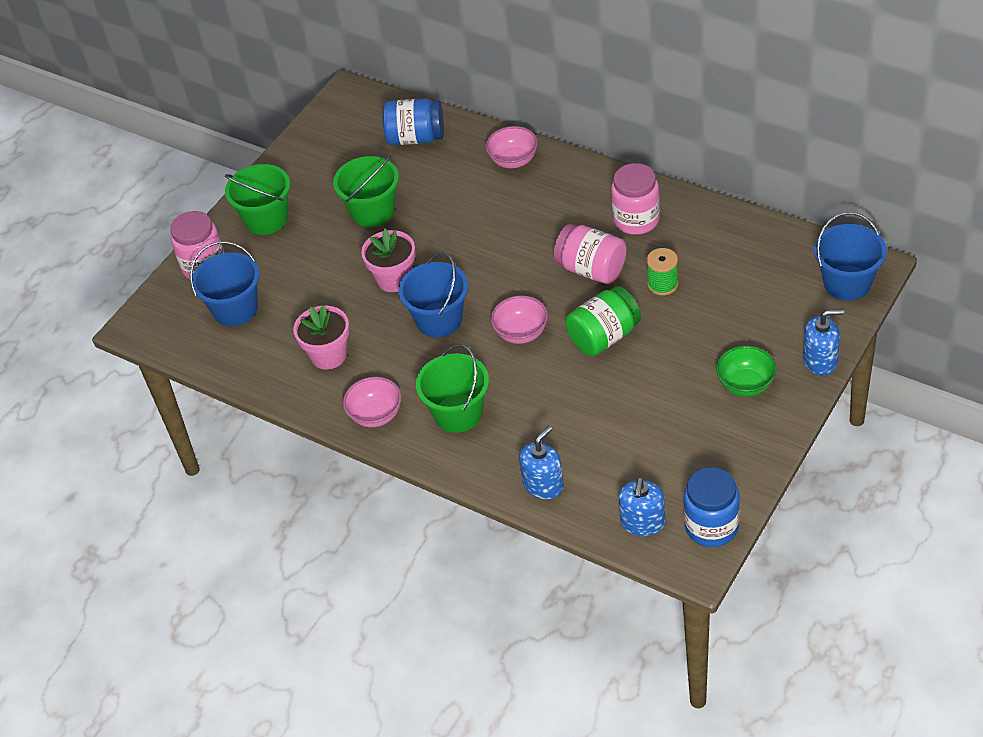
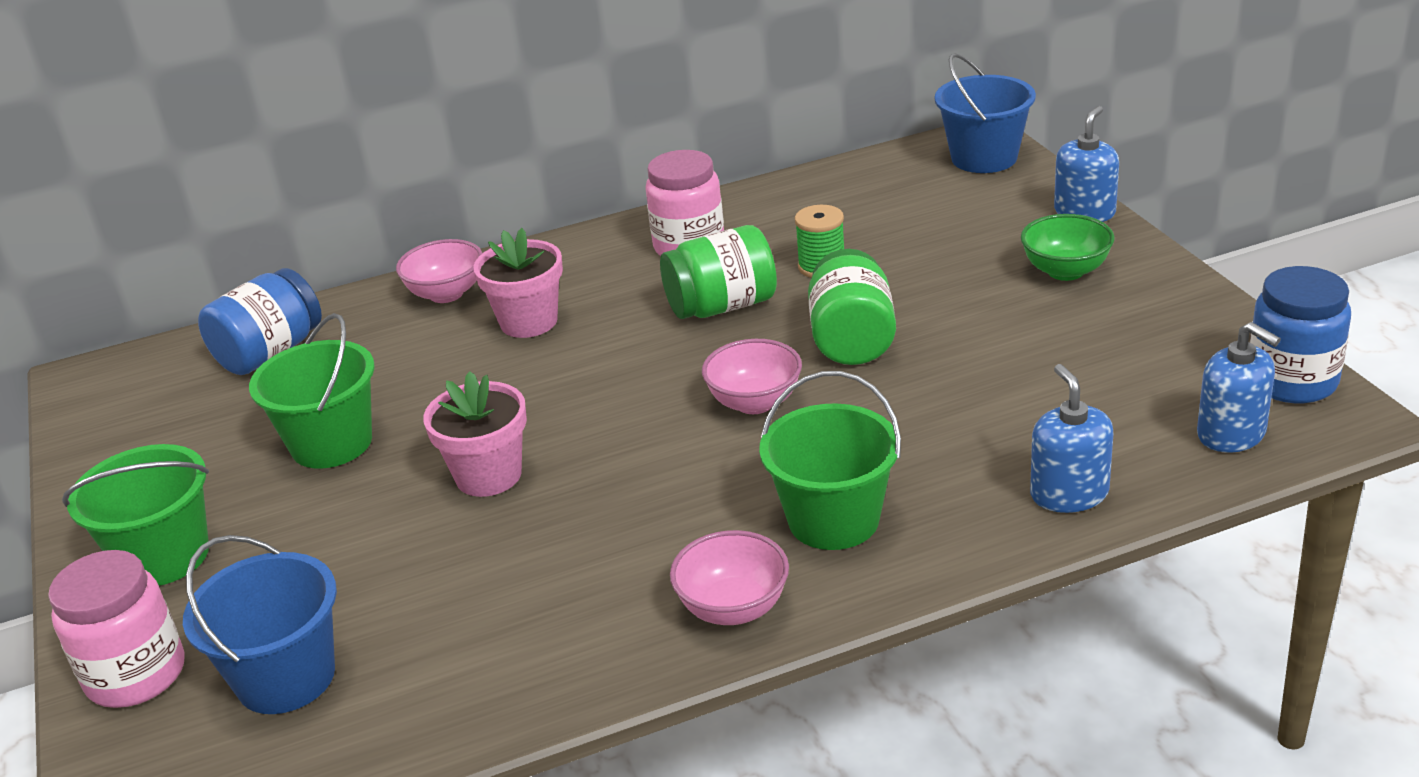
camera: 55 degrees left, 15 degrees down
(328, 355) = (540, 608): pink flower pot -> pink flower pot (529, 322)
(439, 320) = (627, 465): blue bucket -> none
(591, 269) = (722, 306): pink jar -> green jar

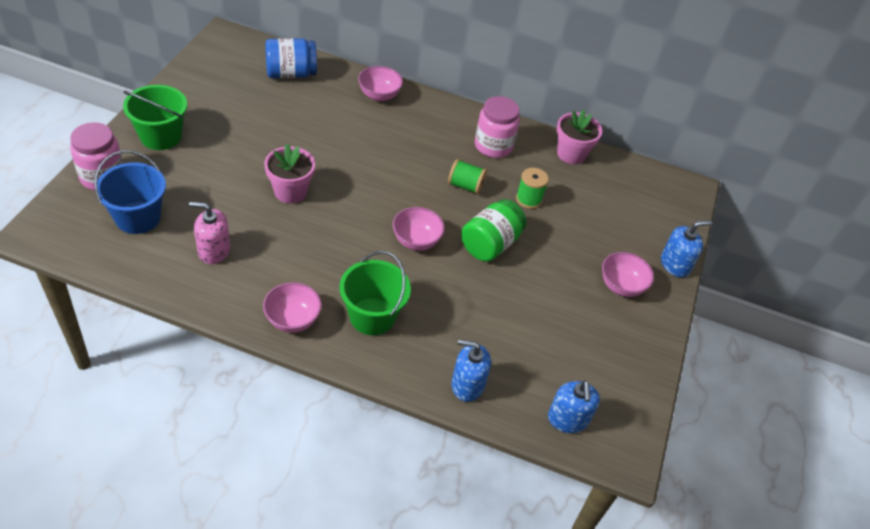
camera: 30 degrees right, 15 degrees up
(331, 443) = (261, 132): green bucket -> none
(481, 623) = (214, 250): none -> pink soap dispenser
(529, 322) = (389, 133): pink flower pot -> pink flower pot (571, 154)
(722, 306) = (465, 186): green jar -> green spool
(984, 158) = (675, 200): blue bucket -> none
(1065, 271) = (621, 286): green bowl -> pink bowl
(1069, 493) = (467, 385): blue soap dispenser -> blue soap dispenser turned 105 degrees counterclockwise
(1291, 381) = (630, 420): blue jar -> none

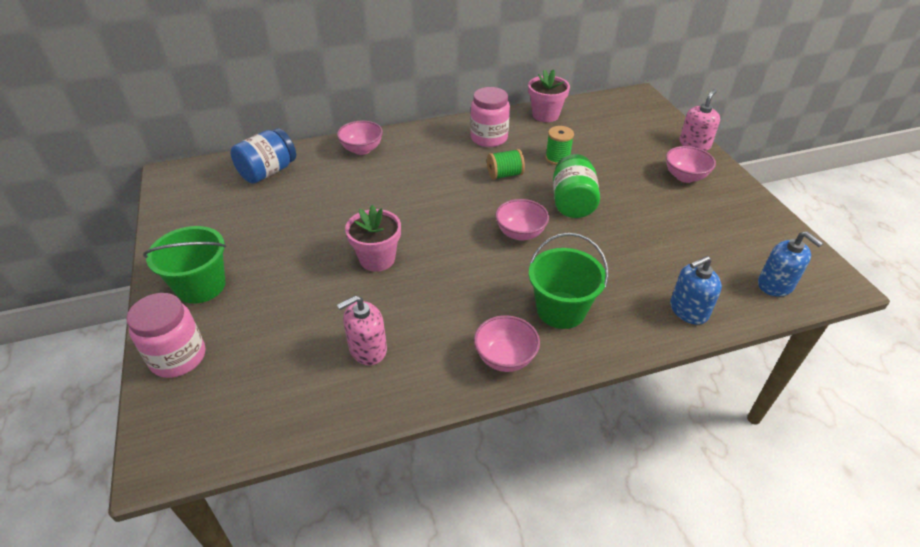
camera: 30 degrees left, 5 degrees down
(138, 217) = (259, 370): blue bucket -> none
(675, 264) = (694, 144): blue soap dispenser -> pink soap dispenser

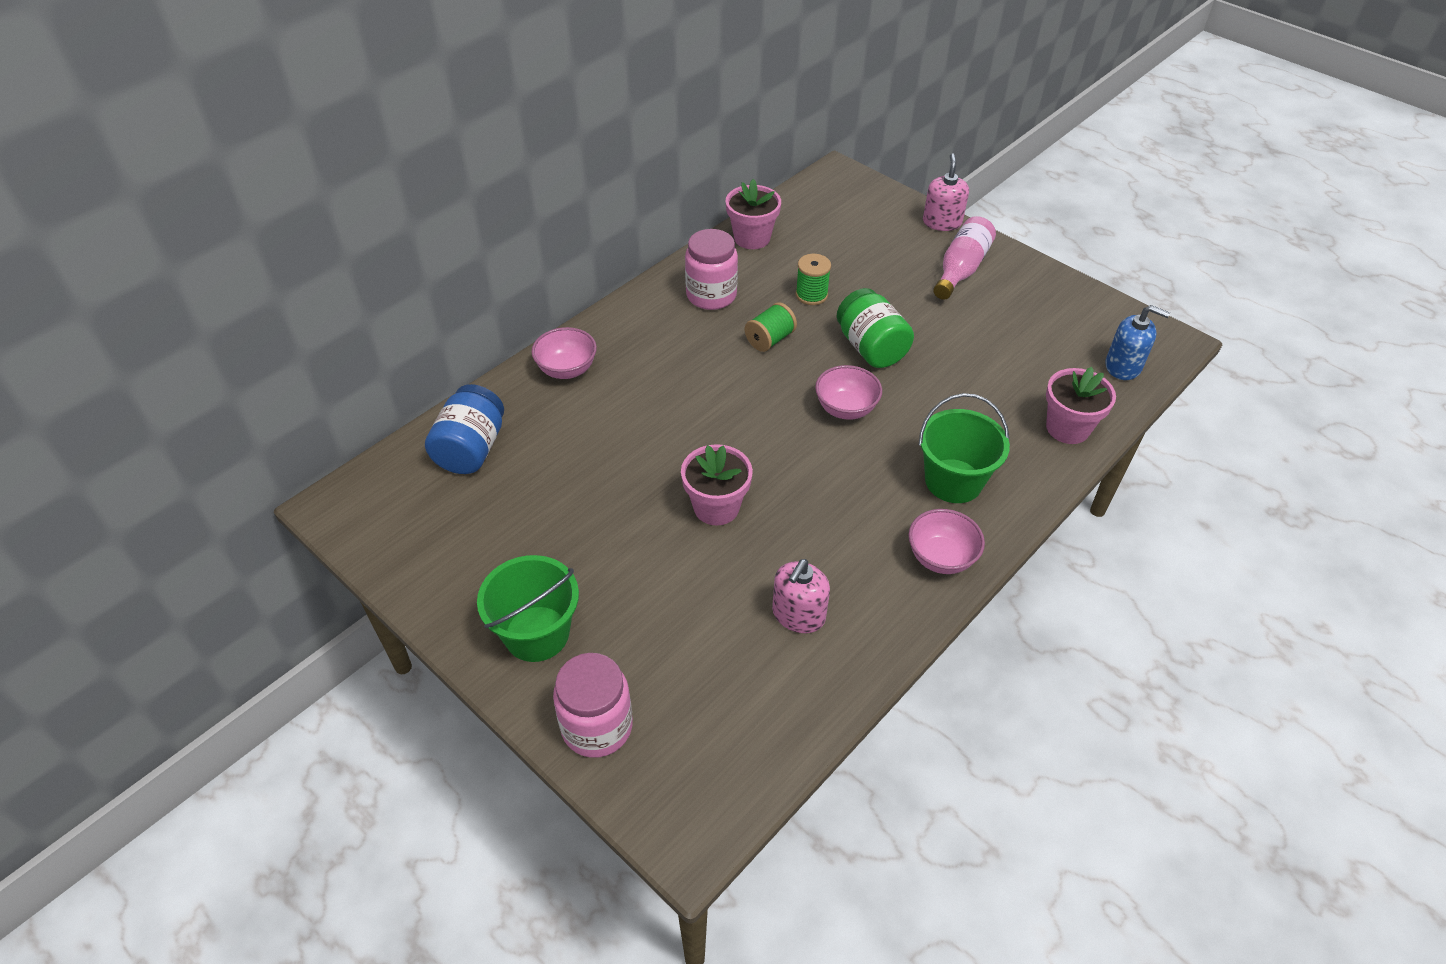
camera: 30 degrees left, 5 degrees up
(685, 177) = (960, 269): pink bowl -> pink bottle
(688, 310) = (1067, 428): blue soap dispenser -> pink flower pot

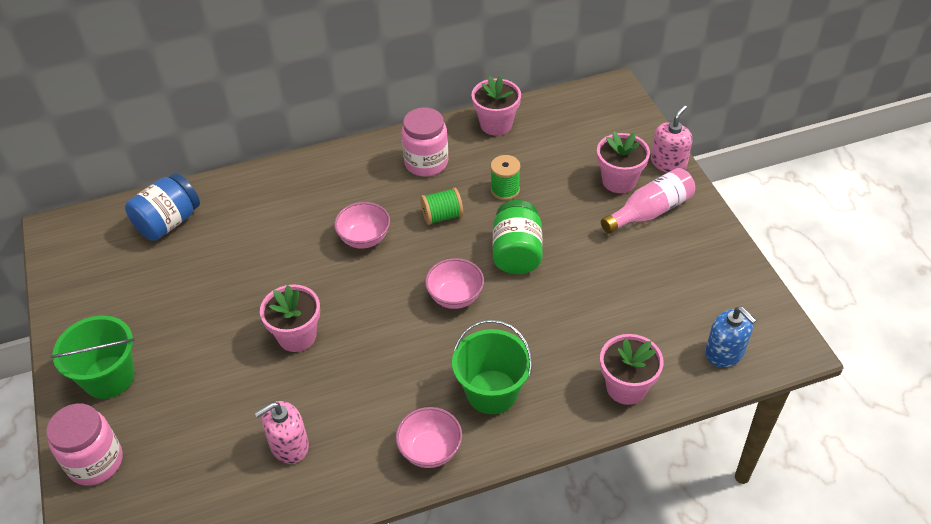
camera: 30 degrees right, 0 degrees up
(567, 369) = (276, 185): pink bowl -> pink bowl (364, 238)
(911, 252) = (619, 181): none -> pink flower pot

